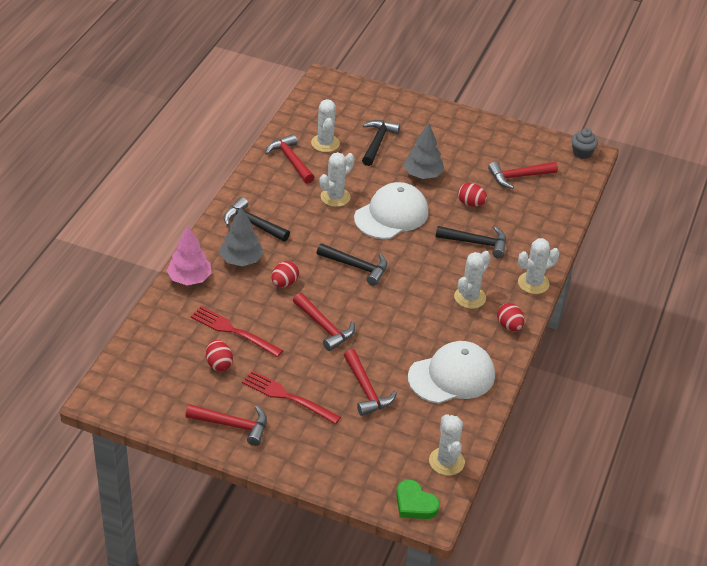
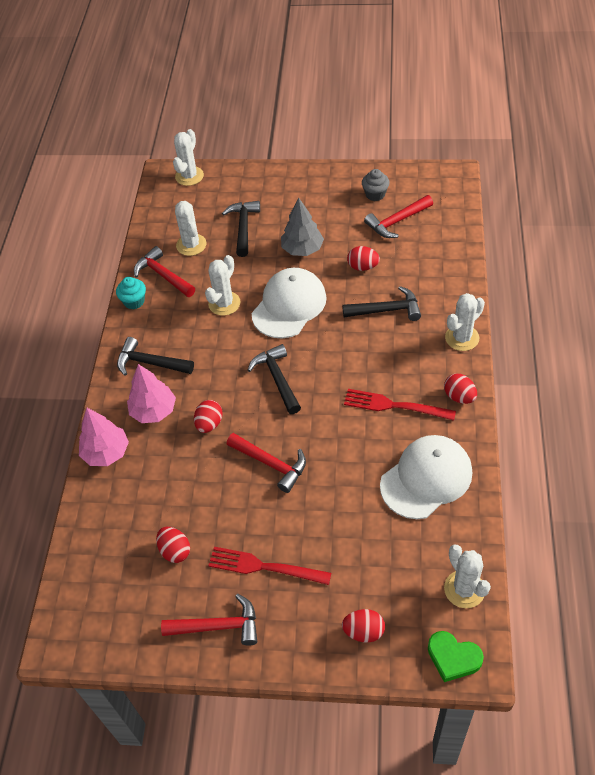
camera: 10 degrees left, 10 degrees up
(233, 331) = (175, 503): red fork -> red fork (394, 406)
(241, 260) = (153, 411): grey tree -> pink tree
(257, 173) = (134, 301): none -> turquoise cupcake
(349, 464) = (363, 631): none -> red egg
(357, 267) = (277, 378): black hammer -> black hammer turned 120 degrees counterclockwise
(366, 390) = (345, 528): red hammer -> none
(470, 297) = (406, 376): white cactus -> white cactus (189, 176)
(582, 153) = (446, 176): grey cupcake -> grey cupcake (375, 194)

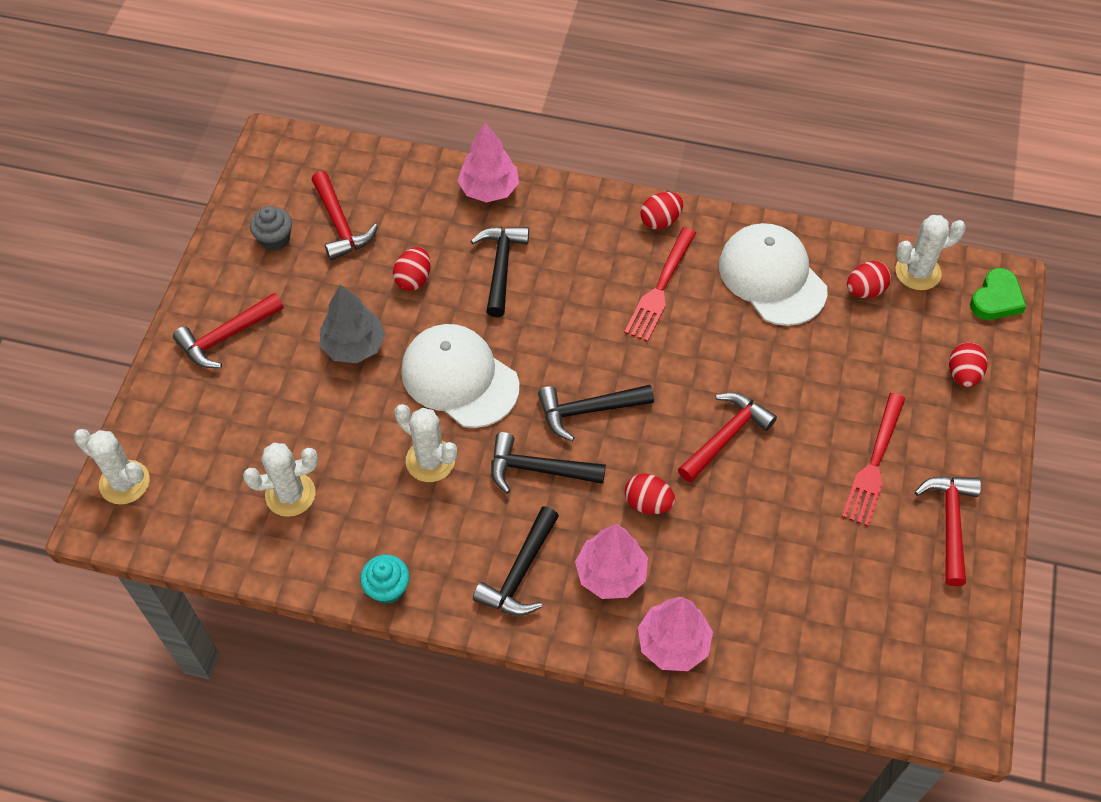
camera: 85 degrees left, 5 degrees up
(163, 275) = (344, 541): red hammer -> red hammer (226, 337)
(175, 551) = (842, 564): red egg -> red egg (865, 290)
(243, 227) = (278, 417): black hammer -> black hammer (537, 469)
(454, 291) = (489, 189): none -> pink tree
(462, 338) = (570, 198): white cactus -> none

